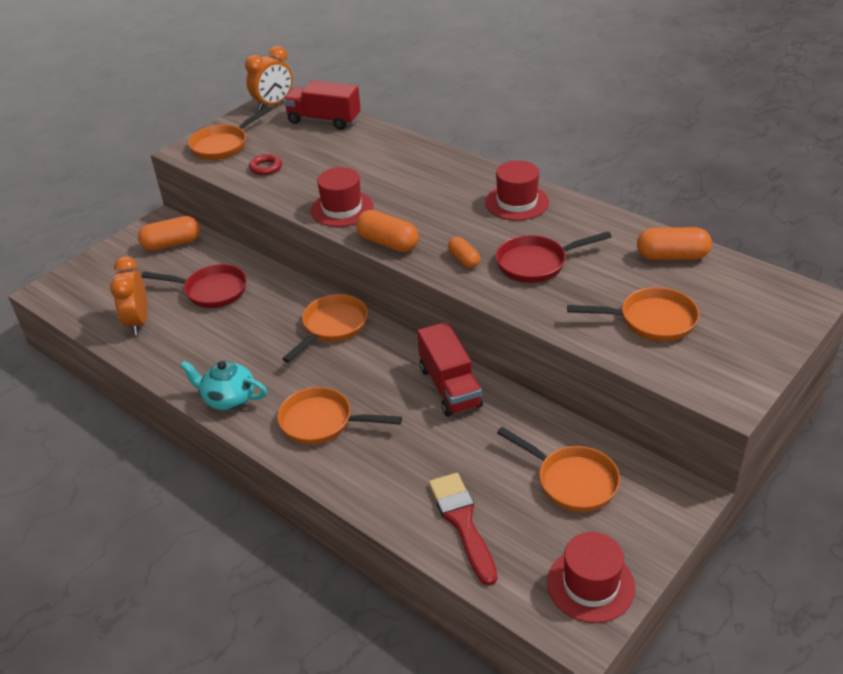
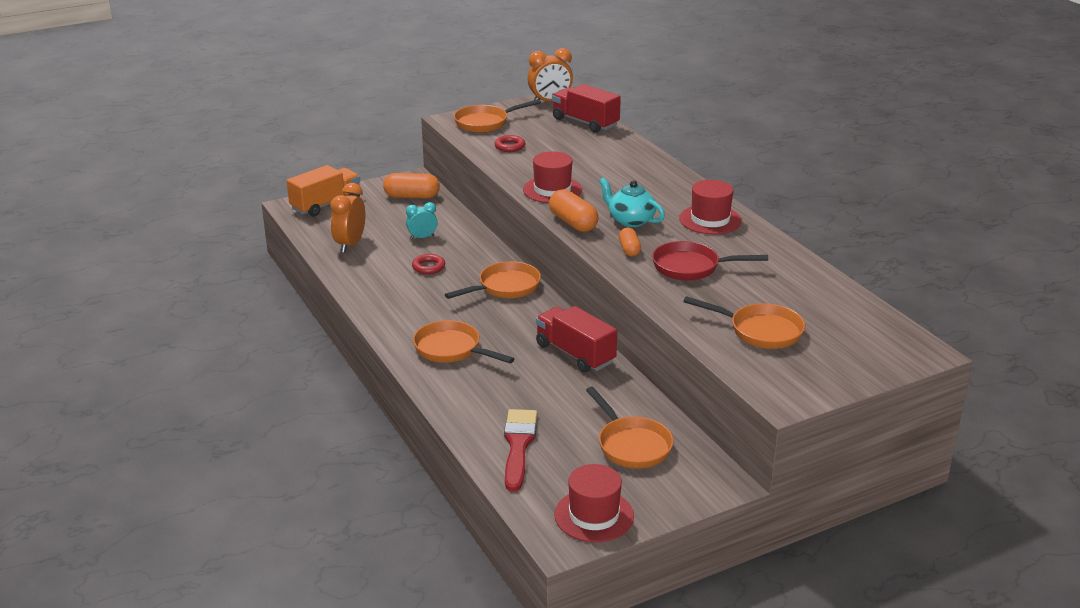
camera: 20 degrees right, 10 degrees down
(83, 279) = (326, 204): none -> orange truck
(211, 291) = (422, 237): red pan -> turquoise clock
(228, 399) = (388, 314): turquoise teapot -> turquoise teapot (630, 220)
(238, 326) = (428, 267): none -> red ring
(450, 387) = (575, 354): red truck -> red truck turned 135 degrees clockwise
(672, 256) = (820, 291): orange capsule -> none

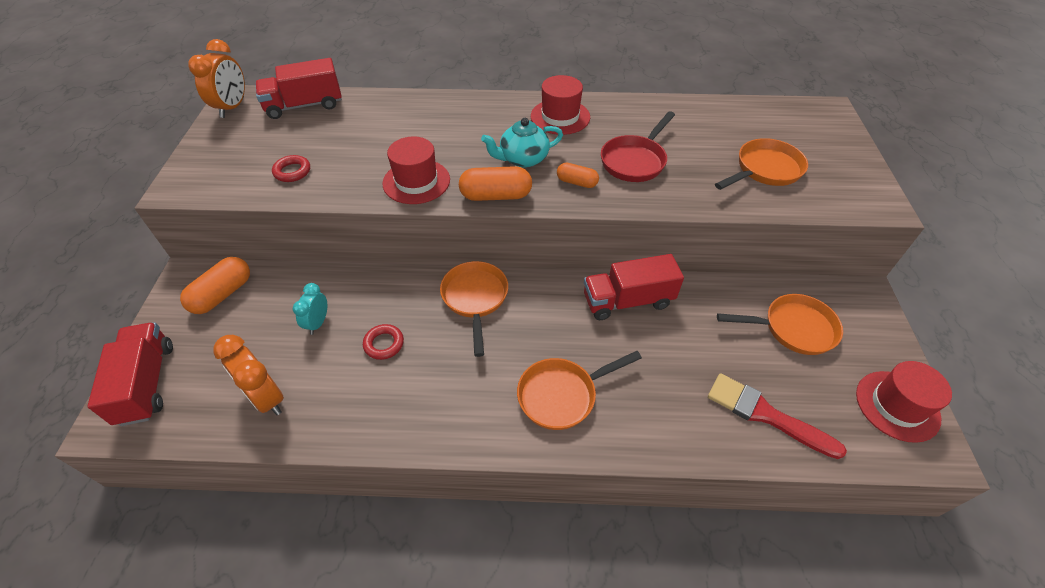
camera: 60 degrees left, 20 degrees up
(326, 204) = (147, 383): orange truck -> red truck
(485, 123) = (218, 166): orange pan -> none

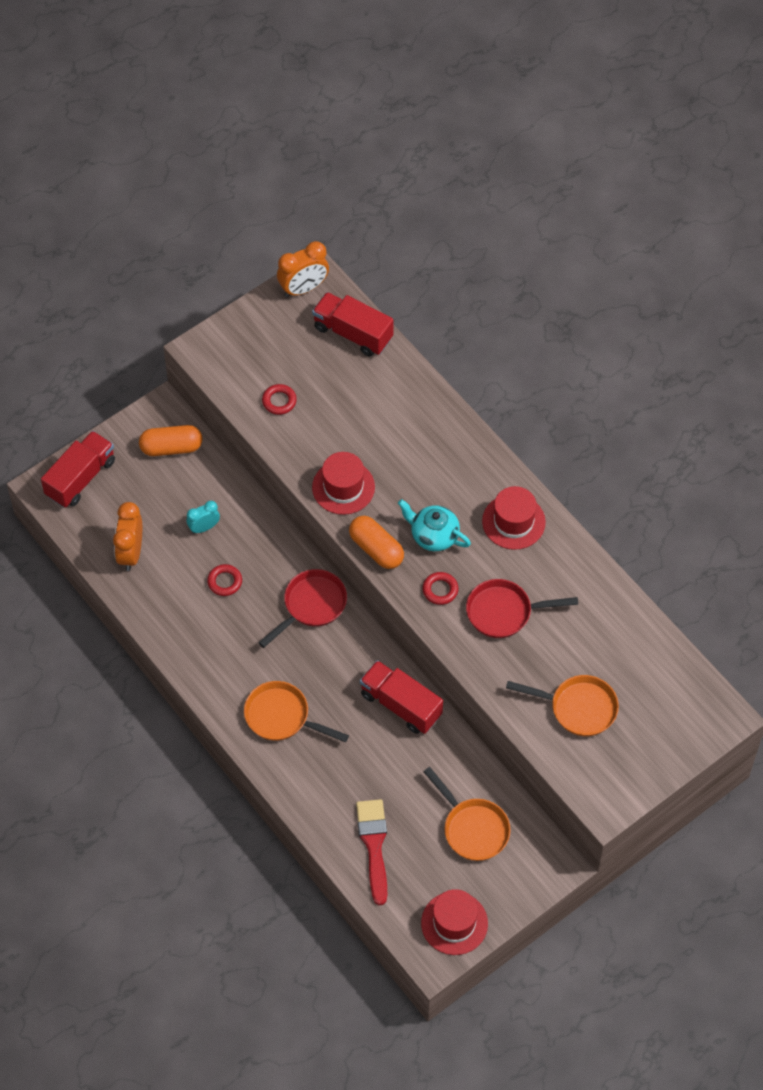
camera: 50 degrees right, 10 degrees up
(475, 299) = (311, 605): orange pan -> red pan
(577, 182) = (440, 590): orange capsule -> red ring

